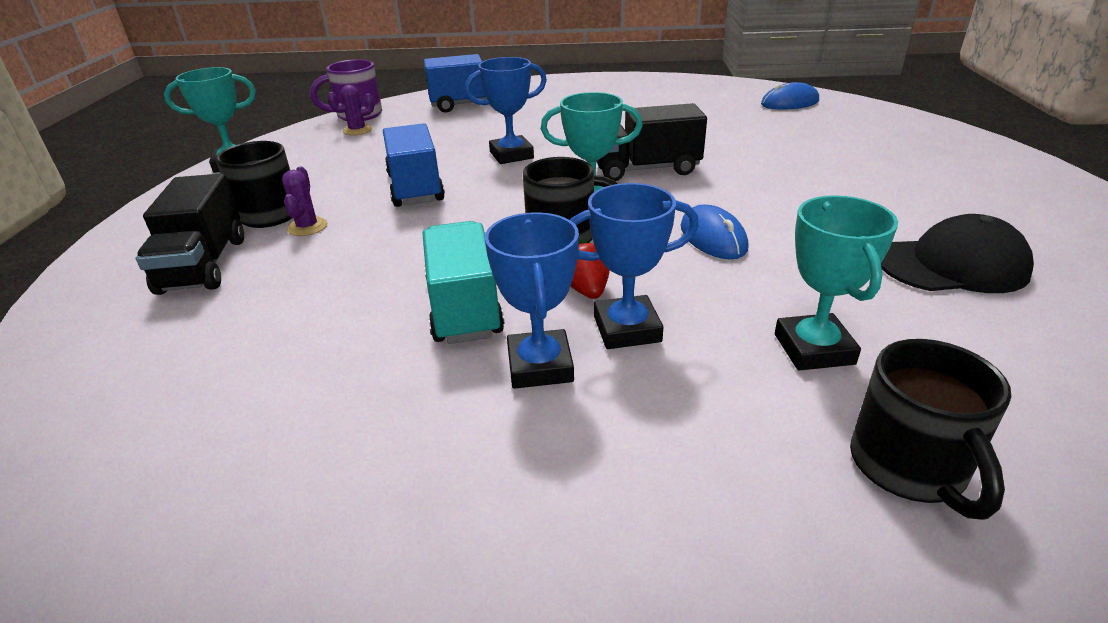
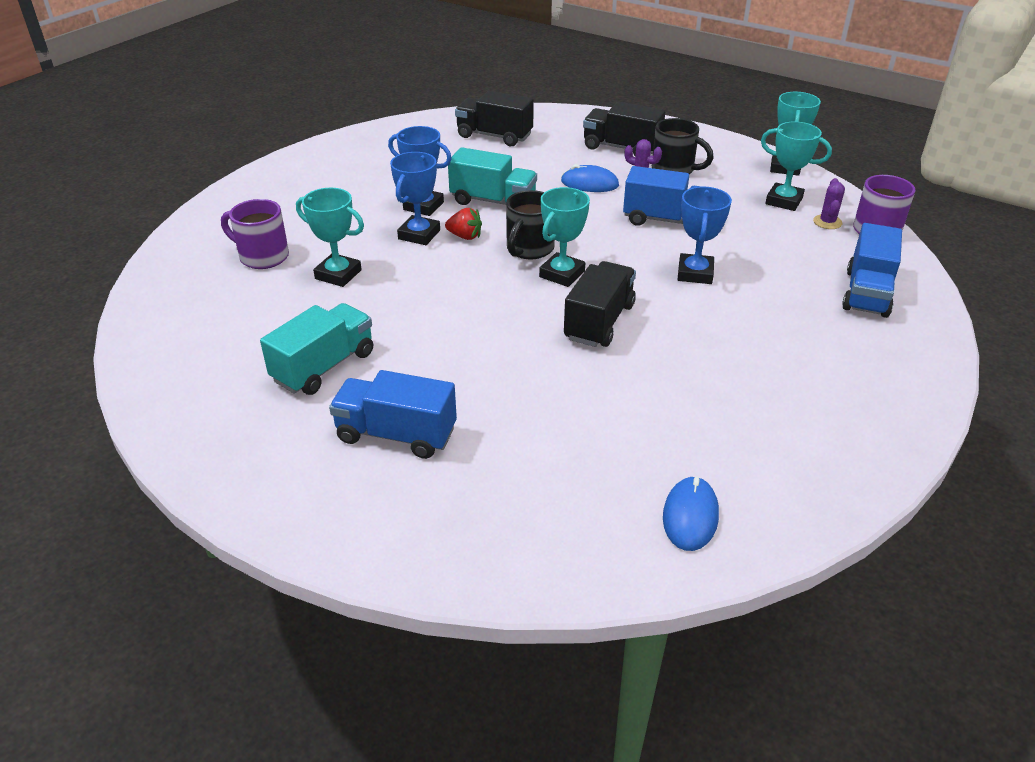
camera: 120 degrees right, 5 degrees up
(180, 410) = (494, 136): none -> black truck
(323, 151) = (784, 201): none -> turquoise trophy
(713, 237) = (465, 299): blue mouse -> blue mouse (589, 183)
(909, 468) = (262, 257): black mug -> purple mug
(930, 194) = (396, 434): none -> blue truck
(952, 265) = (324, 367): black cap -> turquoise truck

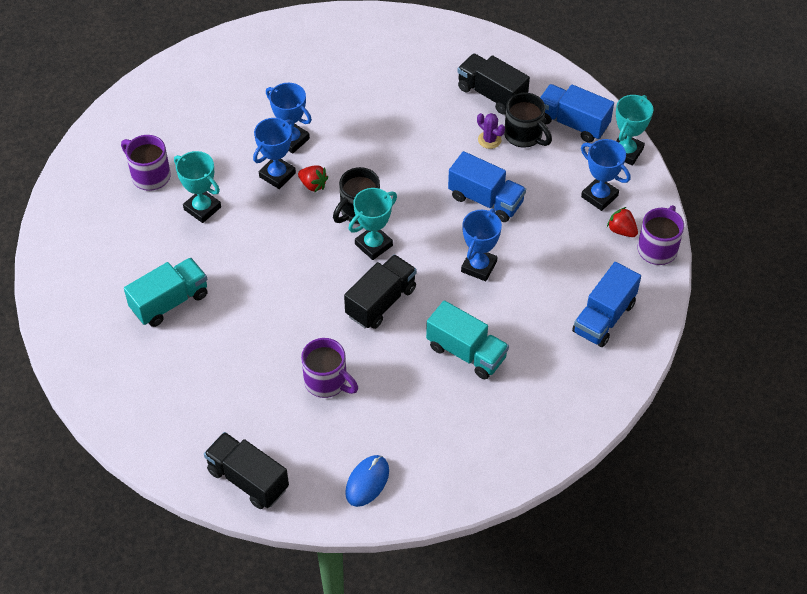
camera: 15 degrees right, 15 degrees up
(396, 434) = (203, 373): blue truck -> blue truck (572, 123)
(493, 201) = (351, 145): turquoise truck -> turquoise truck (466, 352)
(494, 136) = (384, 54): black truck -> black truck (248, 479)
(573, 412) = (327, 382): none -> purple mug
(589, 183) = (442, 139): blue mouse -> none
(784, 201) = (599, 196): turquoise trophy -> blue trophy
(827, 222) = (621, 230): purple cactus -> red strawberry

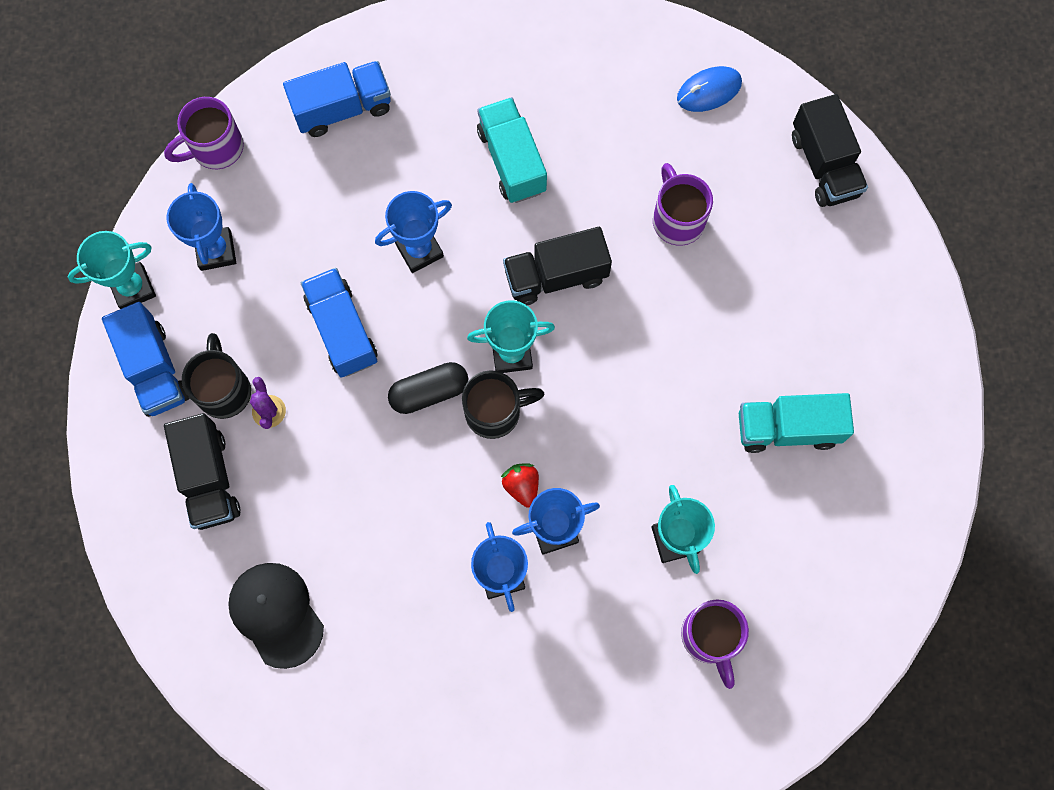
camera: 145 degrees left, 20 degrees up
(399, 61) = (276, 614): none -> black cap
(406, 199) = (429, 392): none -> black capsule
(621, 230) = (232, 193): red strawberry -> none

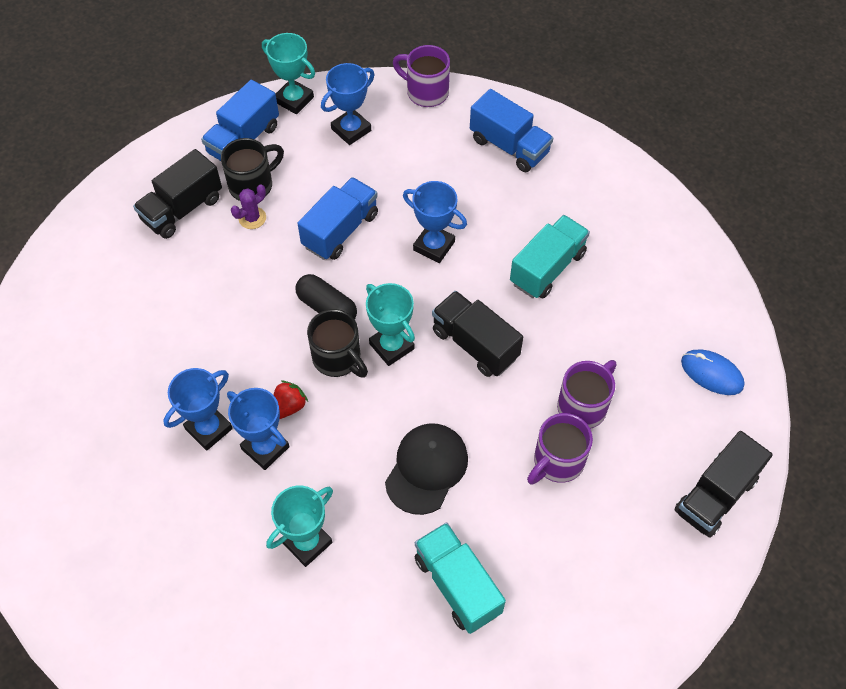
camera: 60 degrees right, 15 degrees down
(276, 614) = (103, 298): black cap -> black cap (426, 469)
(710, 637) = (237, 613): purple mug -> purple mug (557, 462)

